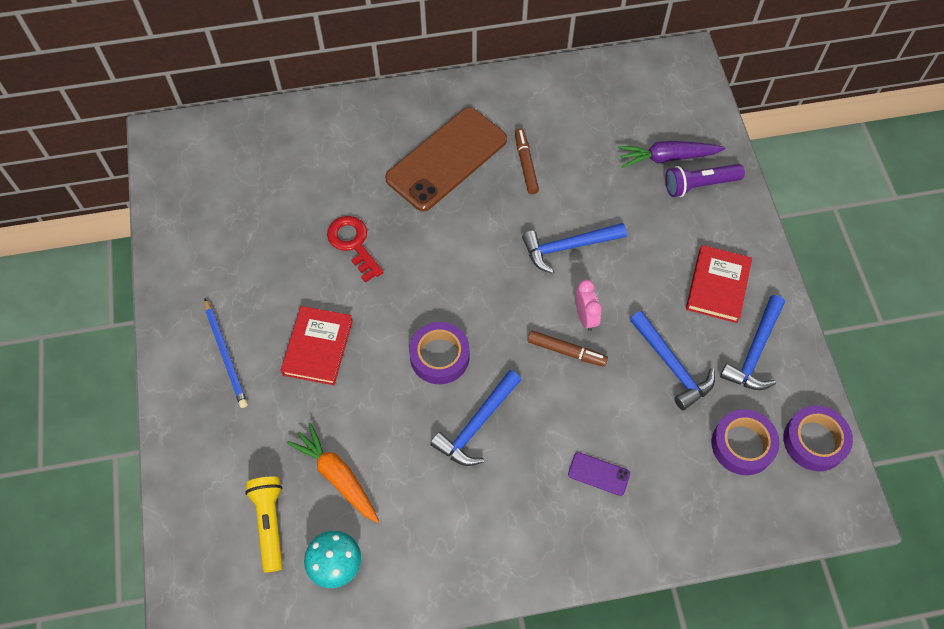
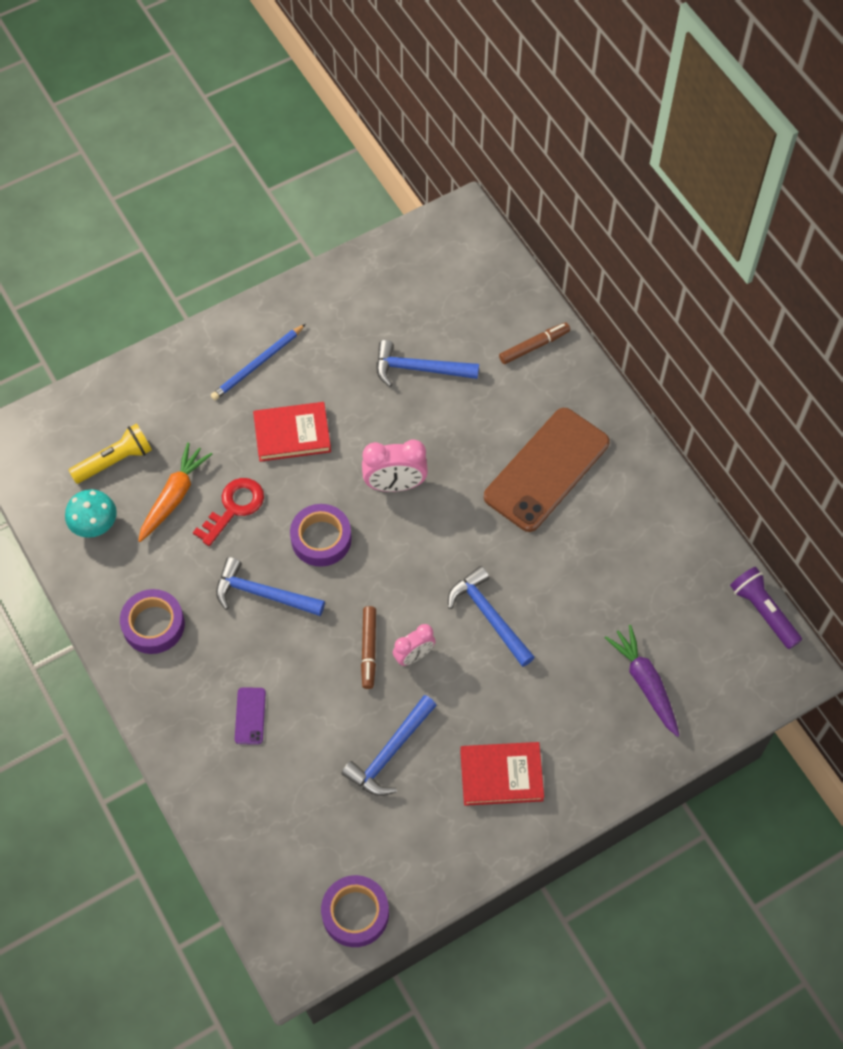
camera: 70 degrees right, 0 degrees up
(353, 244) = (413, 422): red key -> red key (234, 507)
(410, 278) = (395, 485): none -> pink clock
(447, 159) = (546, 470): brown phone -> brown phone turned 75 degrees counterclockwise
(525, 164) = (573, 545): brown marker -> brown marker (534, 346)
(699, 185) = (623, 725): purple flashlight -> purple flashlight (763, 611)
(742, 445) = (326, 842): purple tape -> purple tape (153, 625)
(755, 351) = (437, 831): blue hammer -> blue hammer (419, 369)

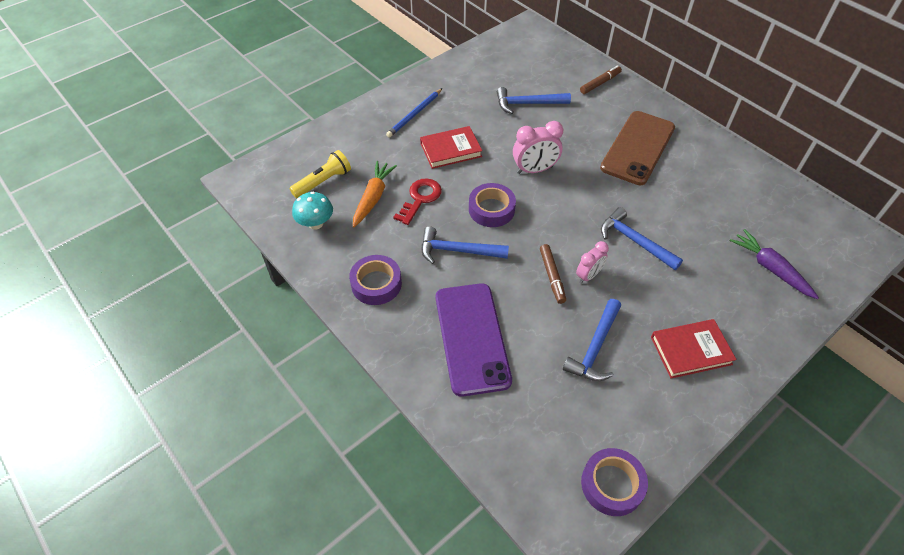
camera: 10 degrees left, 10 degrees down
(250, 716) = (472, 338): purple phone -> purple phone, size x2.48
(763, 611) = (830, 211): purple flashlight -> none

